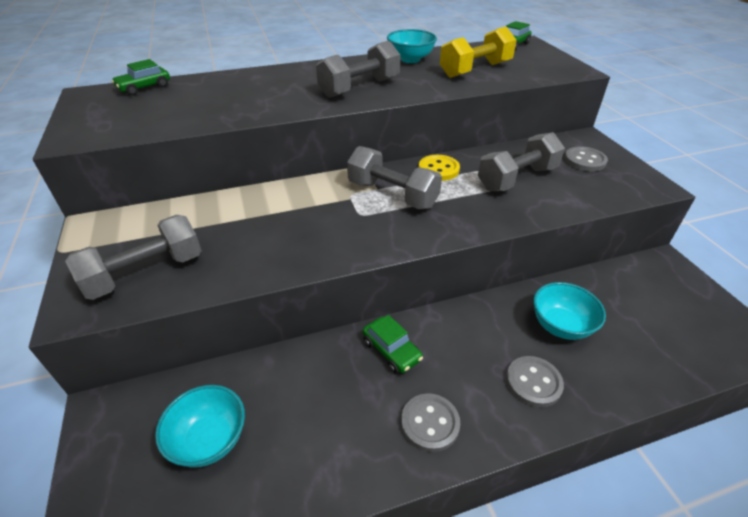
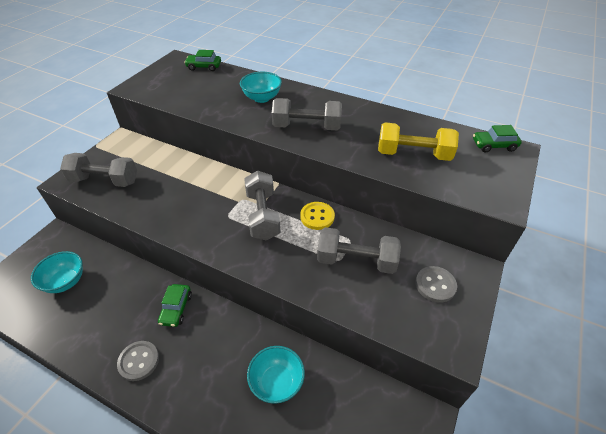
camera: 45 degrees right, 5 degrees up
(410, 59) = (382, 119): turquoise bowl -> turquoise bowl (262, 98)
(533, 382) = (211, 395): grey button -> none

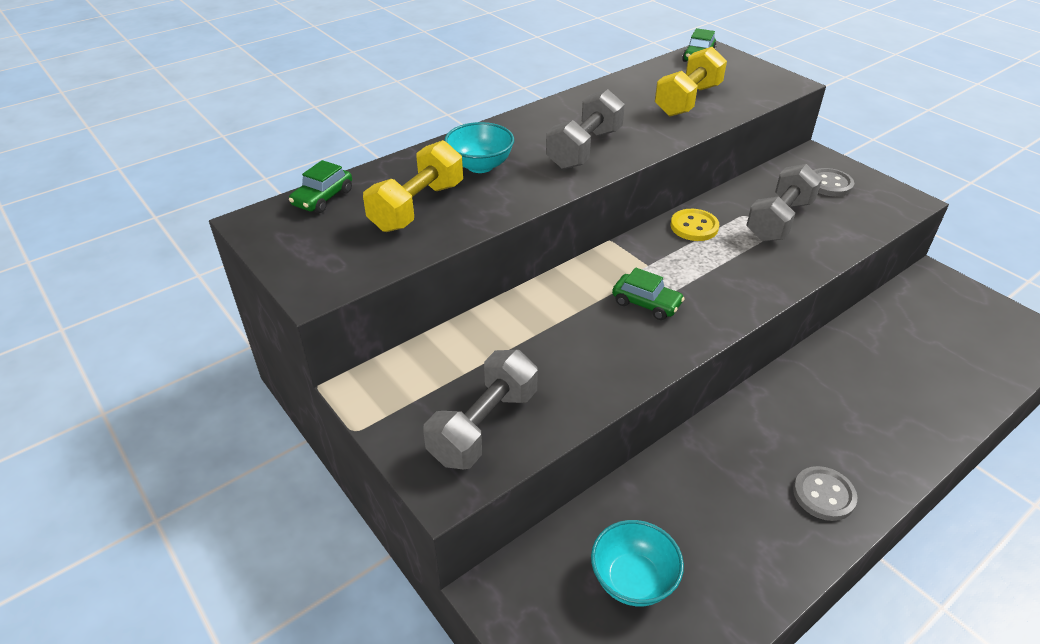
camera: 65 degrees left, 5 degrees down
(176, 309) = (743, 438): green car -> green car (646, 303)
(210, 92) = (417, 207): none -> yellow dumbbell
(263, 215) = (669, 268): grey dumbbell -> none
(277, 382) = (879, 367): turquoise bowl -> none

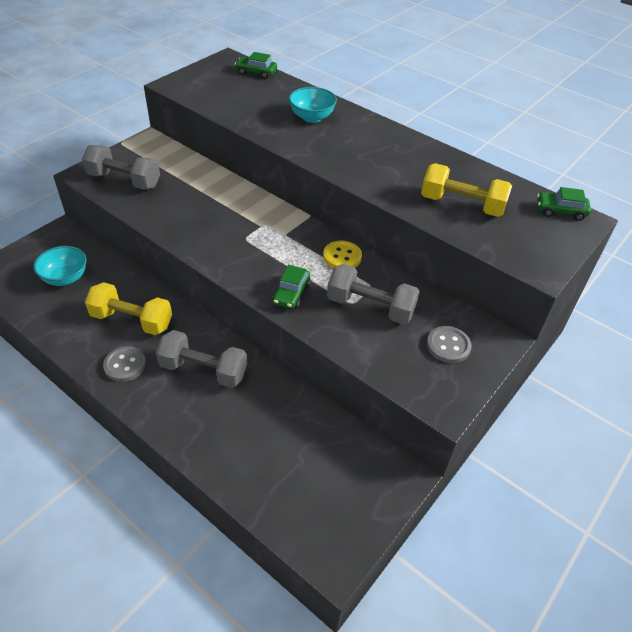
camera: 75 degrees right, 5 degrees up
(417, 207) = (256, 102): yellow dumbbell -> yellow dumbbell (132, 320)
(584, 149) = (352, 157): grey dumbbell -> grey dumbbell (203, 370)
(646, 303) = (240, 234): green car -> green car (291, 293)

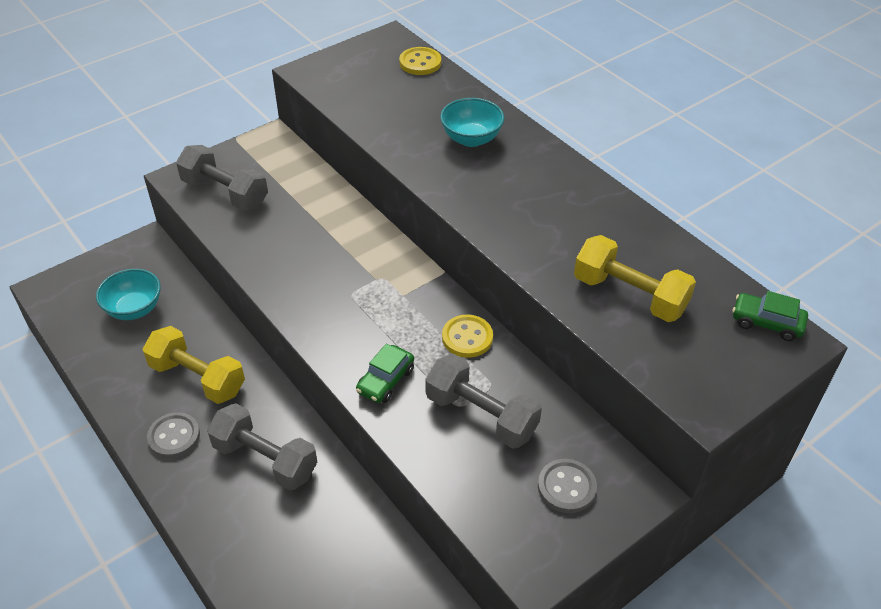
camera: 15 degrees right, 0 degrees up
(256, 72) = (420, 63): green car -> yellow button

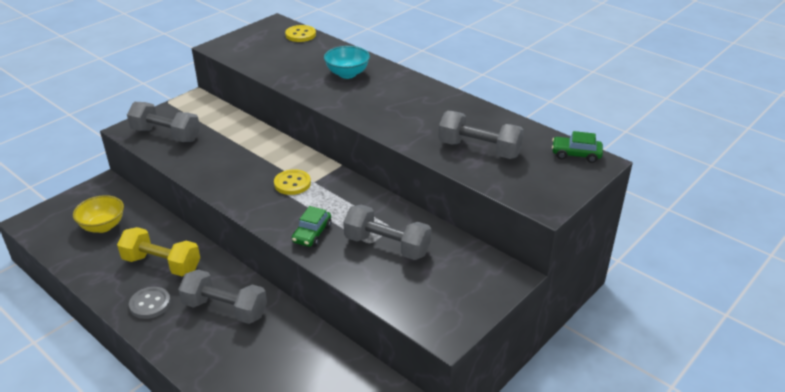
camera: 10 degrees left, 10 degrees down
(134, 309) = (103, 226): turquoise bowl -> yellow bowl
(467, 337) = (366, 201): yellow button -> yellow button (292, 183)
(566, 487) = (458, 280): grey button -> none
(629, 295) = (479, 149): yellow dumbbell -> grey dumbbell

